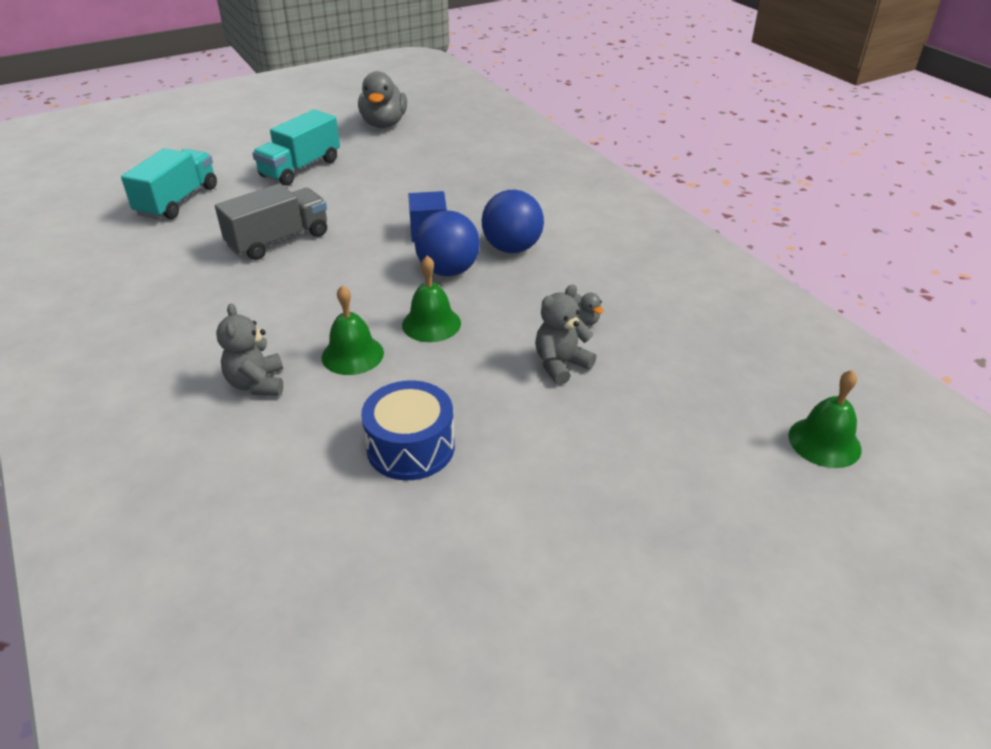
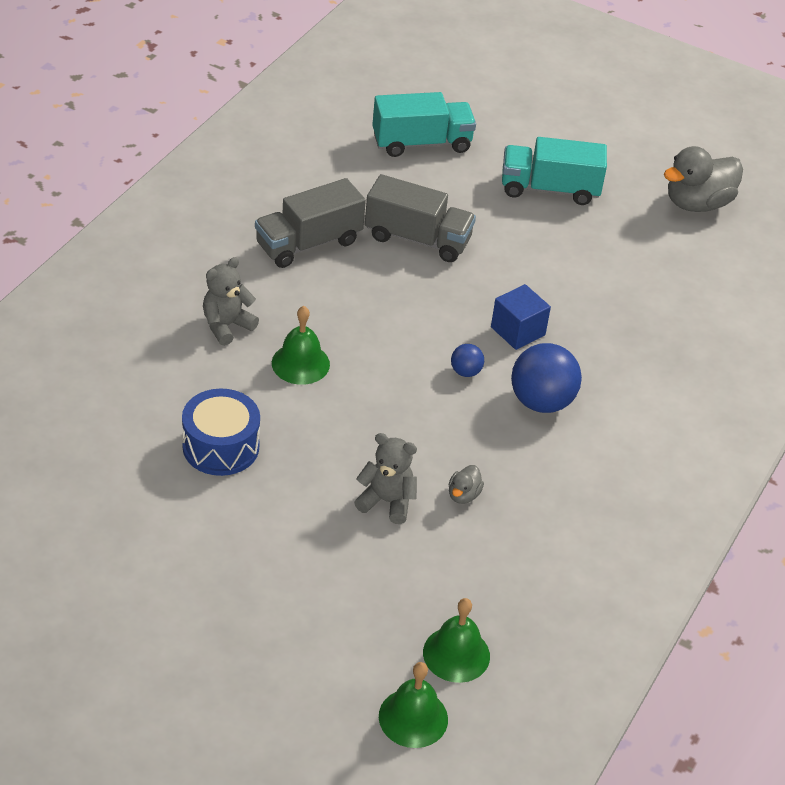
camera: 55 degrees right, 5 degrees up
(214, 297) = (308, 243): none -> grey truck
(431, 324) = (378, 394): green bell -> green bell (456, 654)
(448, 270) = (465, 372): blue ball -> blue ball, size x0.49

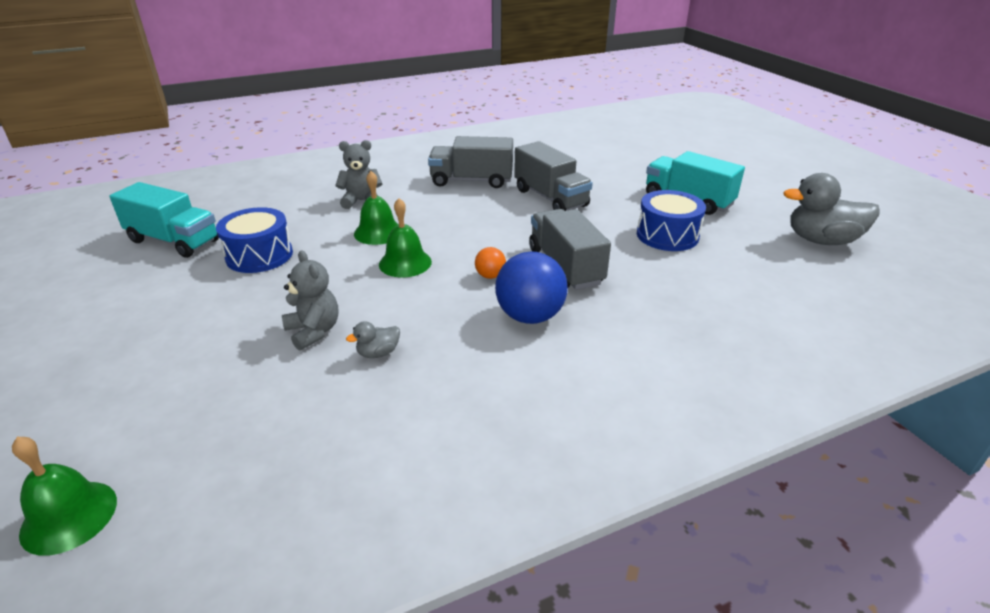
camera: 40 degrees right, 10 degrees down
(421, 143) = (613, 158): turquoise truck -> turquoise truck (174, 241)
(456, 654) = (189, 479): green bell -> green bell (405, 263)
(465, 372) = (490, 276): blue ball -> orange ball
(518, 331) = (565, 266): blue cube -> grey truck
(569, 251) = (667, 235): none -> blue drum

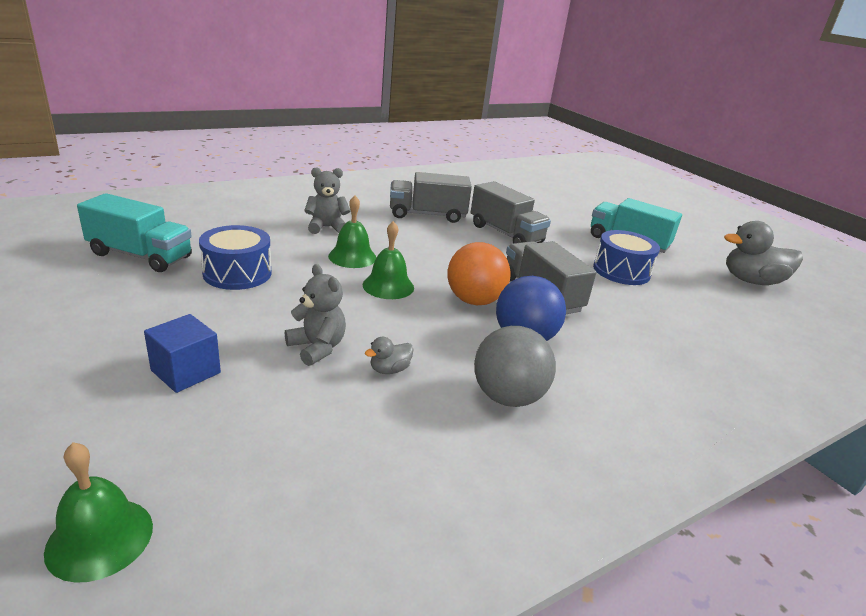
camera: 10 degrees left, 5 degrees down
(184, 358) = (186, 371): none -> blue cube
(490, 276) = (474, 301): orange ball -> orange ball, size x2.05
(490, 380) = (507, 397): none -> grey ball

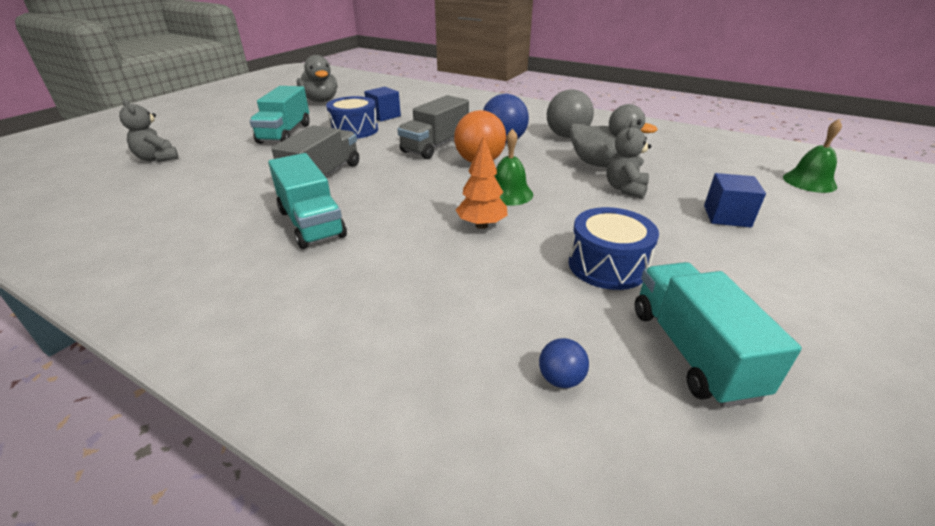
camera: 115 degrees left, 5 degrees up
(195, 222) = (560, 379): none -> blue ball
(326, 227) = (431, 267): grey teddy bear -> grey teddy bear (157, 158)
(352, 257) = (481, 225): green bell -> orange tree
(389, 370) = (601, 164): grey duck -> grey duck, size x2.21
(427, 215) = (311, 223): grey truck -> turquoise truck
(671, 299) = (384, 116): none -> blue cube

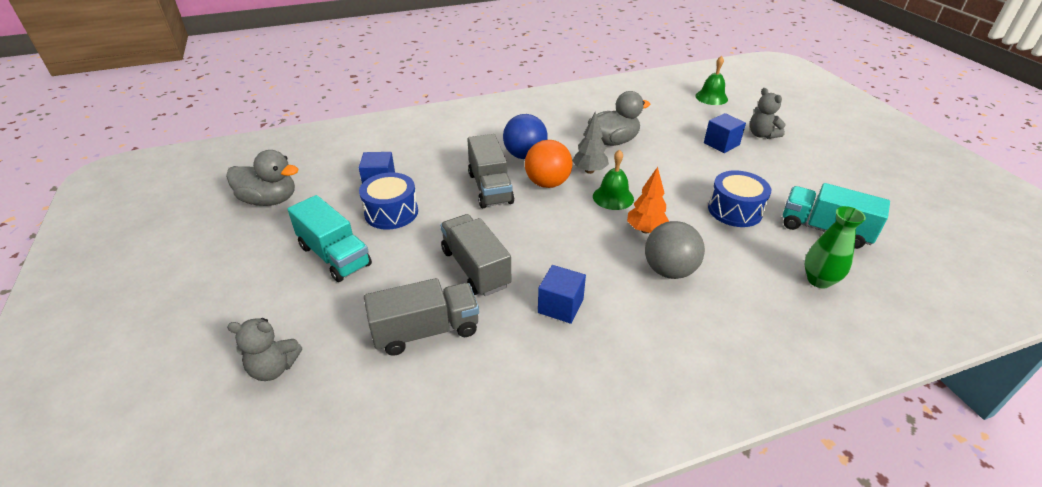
camera: 50 degrees left, 5 degrees up
(230, 186) = (426, 331): none -> grey truck
(311, 223) = (560, 306): turquoise truck -> blue cube
(531, 170) = (589, 171): none -> grey tree
(560, 379) = (819, 280): blue ball -> green vase
(567, 136) = (552, 127): grey ball -> grey ball (669, 270)
(625, 189) = (656, 153): grey teddy bear -> grey teddy bear (762, 135)

